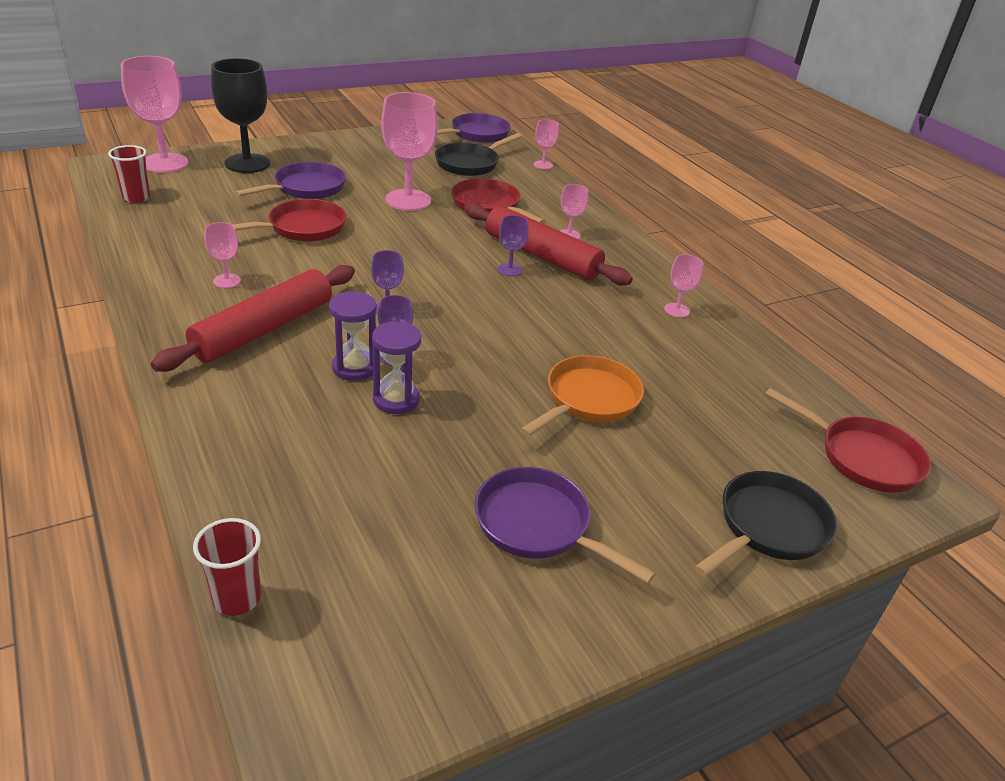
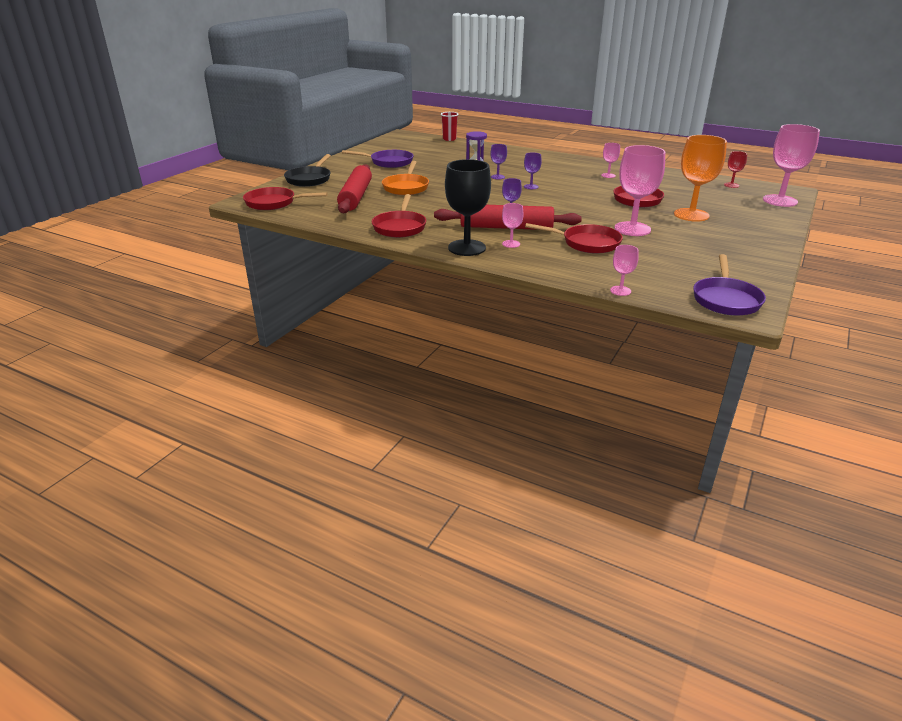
camera: 150 degrees right, 5 degrees down
(136, 197) = (731, 185): red cup -> red goblet
(247, 163) = (754, 215): black goblet -> black goblet (467, 248)
(264, 329) = (558, 170): red rolling pin -> red rolling pin (356, 197)
(306, 188) = (691, 215): purple pan -> orange goblet
(354, 368) = (505, 171): purple hourglass -> none
(470, 164) = (663, 268): black pan -> none
(677, 310) = (400, 227): pink goblet -> red pan

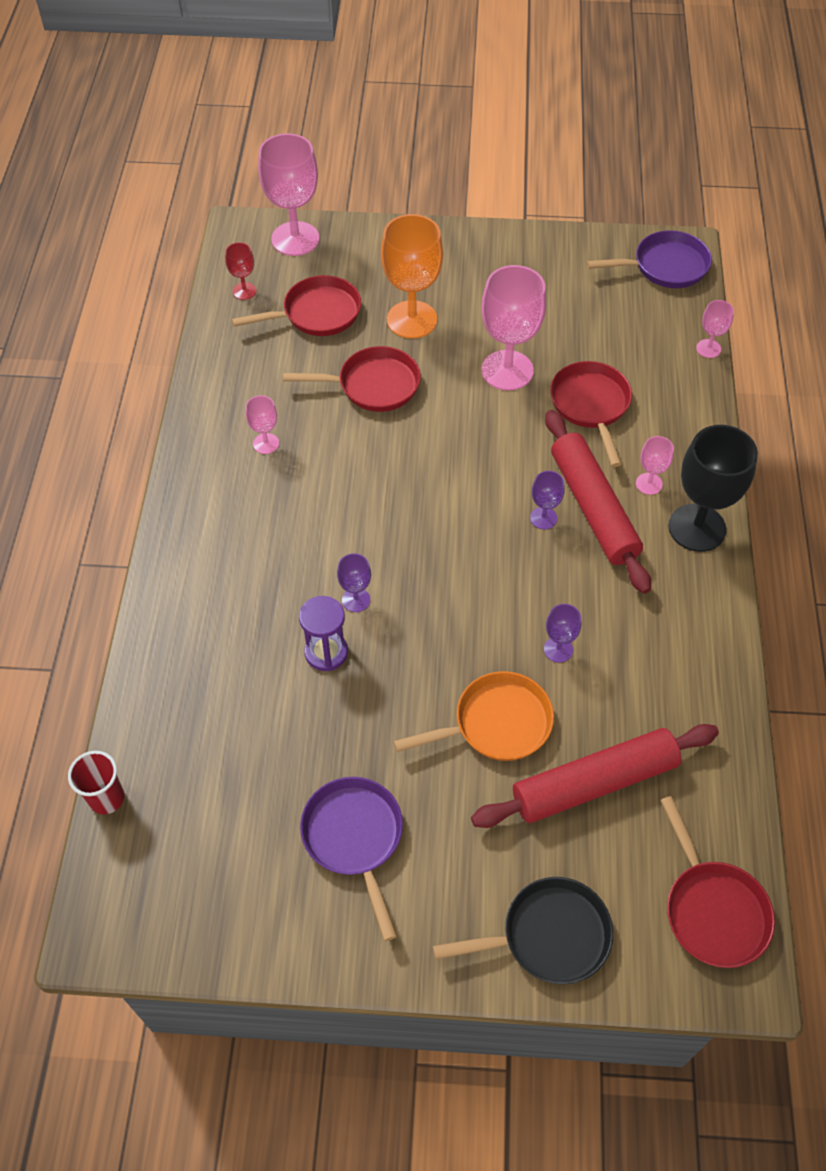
camera: 115 degrees left, 25 degrees up
(400, 227) = (682, 642): red pan -> red pan (317, 313)
(531, 187) = (386, 533): purple goblet -> purple goblet (558, 649)

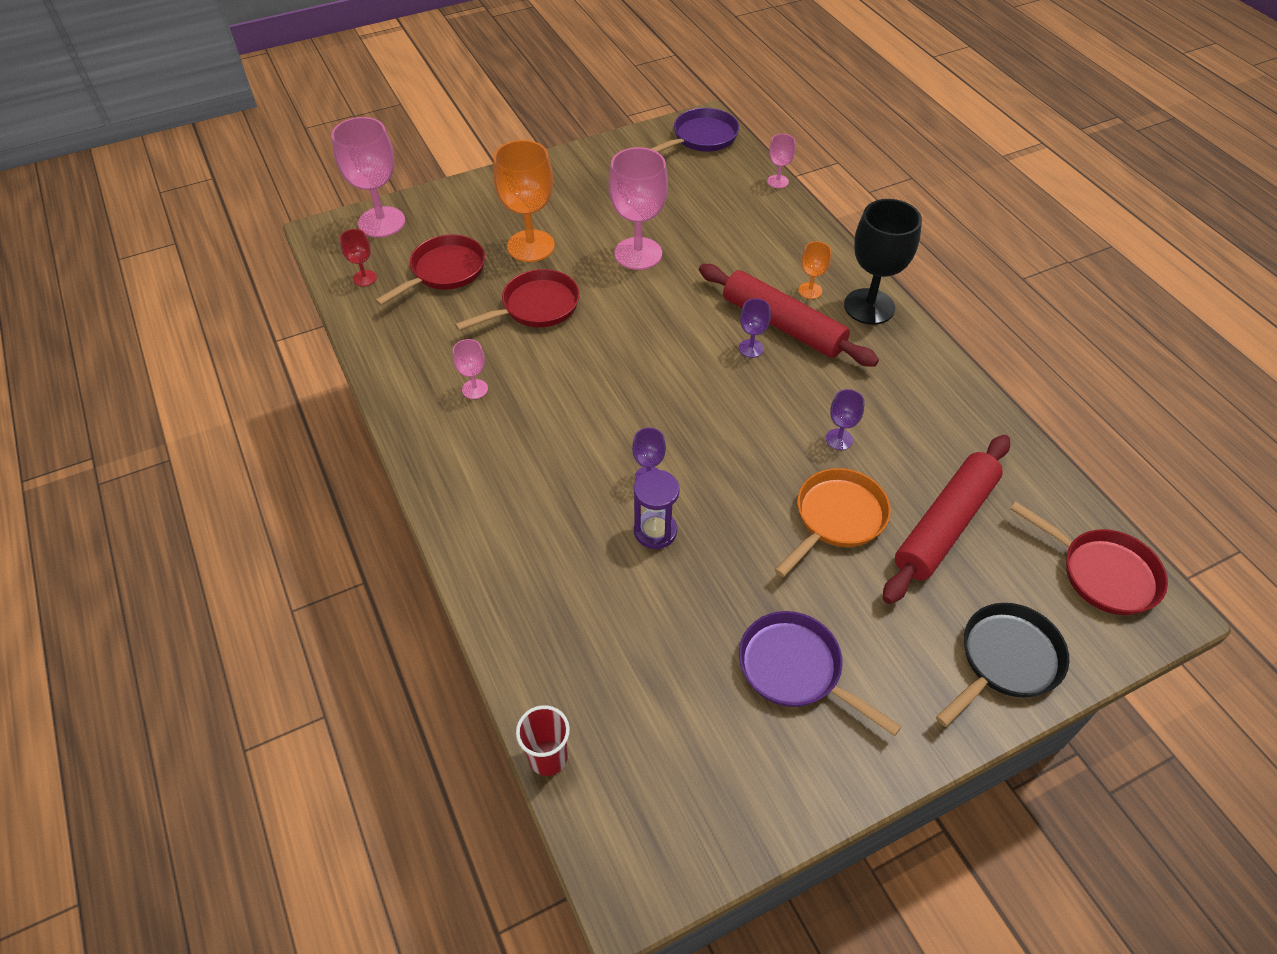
camera: 30 degrees left, 5 degrees down
(591, 406) = (723, 253): red pan -> none
(649, 484) = (810, 290): pink goblet -> orange goblet

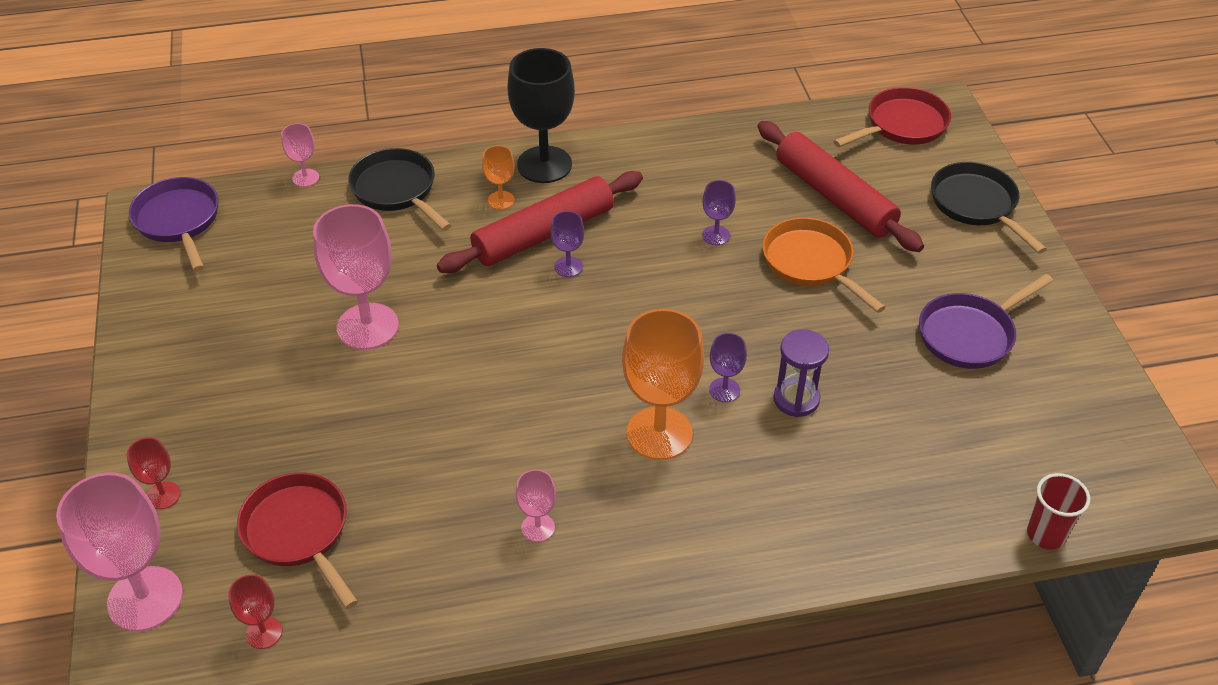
camera: 75 degrees left, 5 degrees down
(460, 205) = (163, 495): none -> red goblet
(531, 246) = (296, 429): orange goblet -> orange goblet (659, 433)
(536, 307) = (417, 443): red pan -> none
(790, 230) = (397, 190): none -> black pan

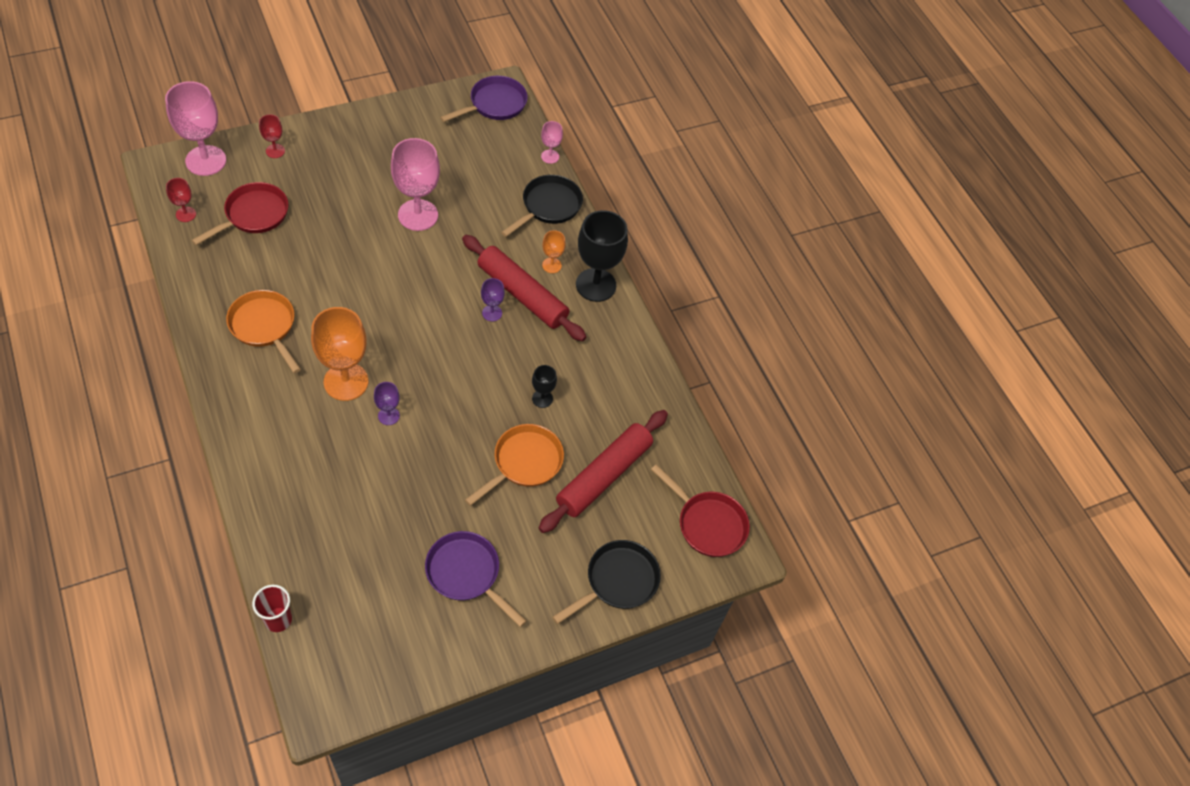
camera: 70 degrees right, 10 degrees up
(538, 527) = (264, 326): pink goblet -> orange pan
(716, 235) = (542, 399): purple goblet -> black goblet
(796, 399) = (385, 459): purple hourglass -> none

